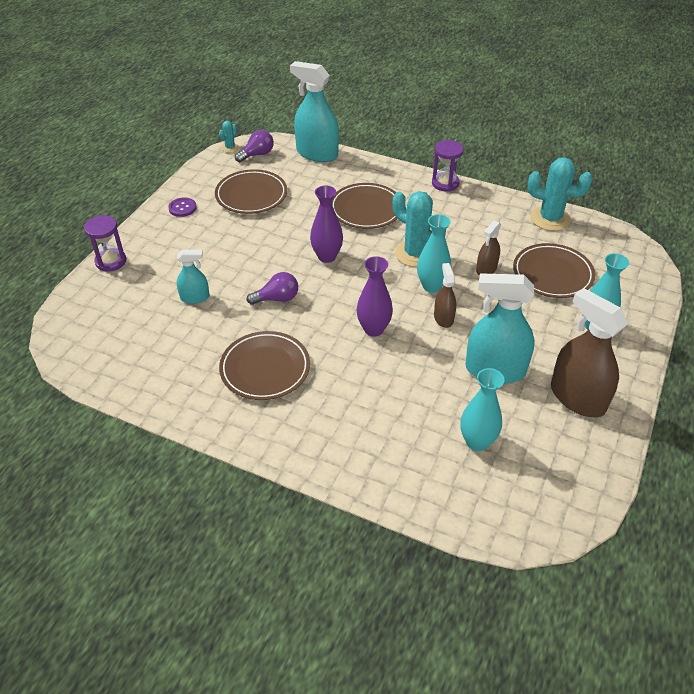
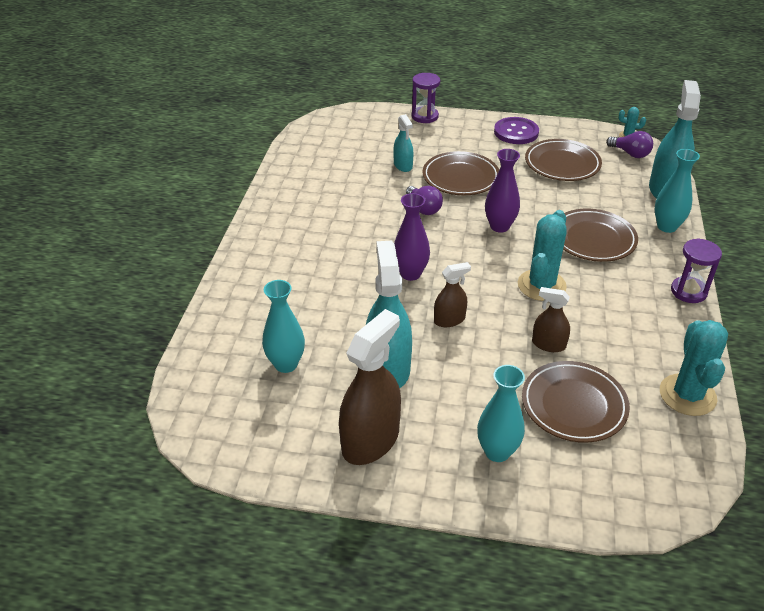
camera: 75 degrees right, 5 degrees down
(182, 208) = (516, 132): purple button -> purple button, size x1.66
(265, 369) = (334, 219): brown plate -> brown plate (460, 177)
(432, 286) = (495, 305): turquoise vase -> turquoise vase (666, 226)

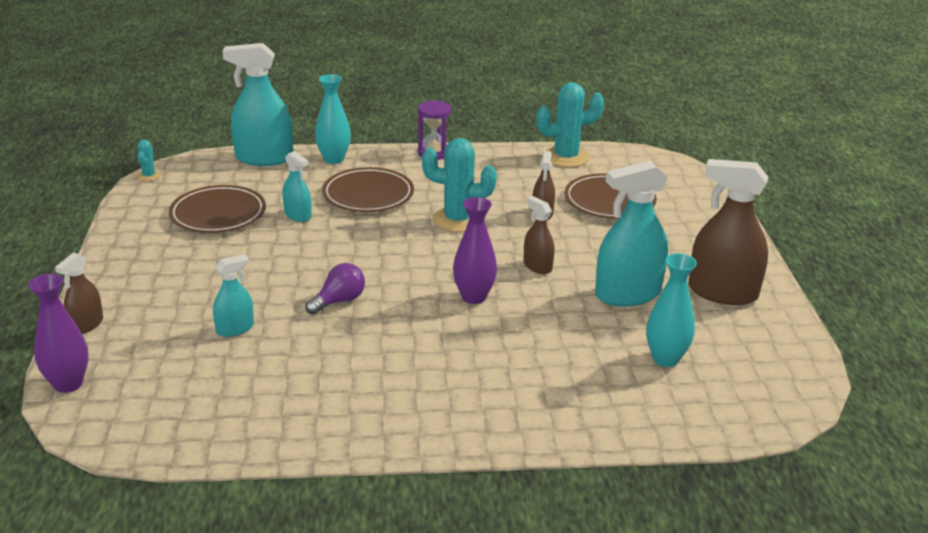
camera: 105 degrees left, 10 degrees down
(425, 116) = (86, 324): purple hourglass -> brown spray bottle
(460, 177) = (260, 280): brown plate -> none
(497, 451) = (685, 232): turquoise vase -> none
(499, 226) = (362, 247): purple vase -> purple vase (68, 384)
(516, 132) = (138, 247): purple button -> none
(557, 200) = (298, 215): none -> turquoise spray bottle
(630, 154) = (190, 175): purple light bulb -> none

